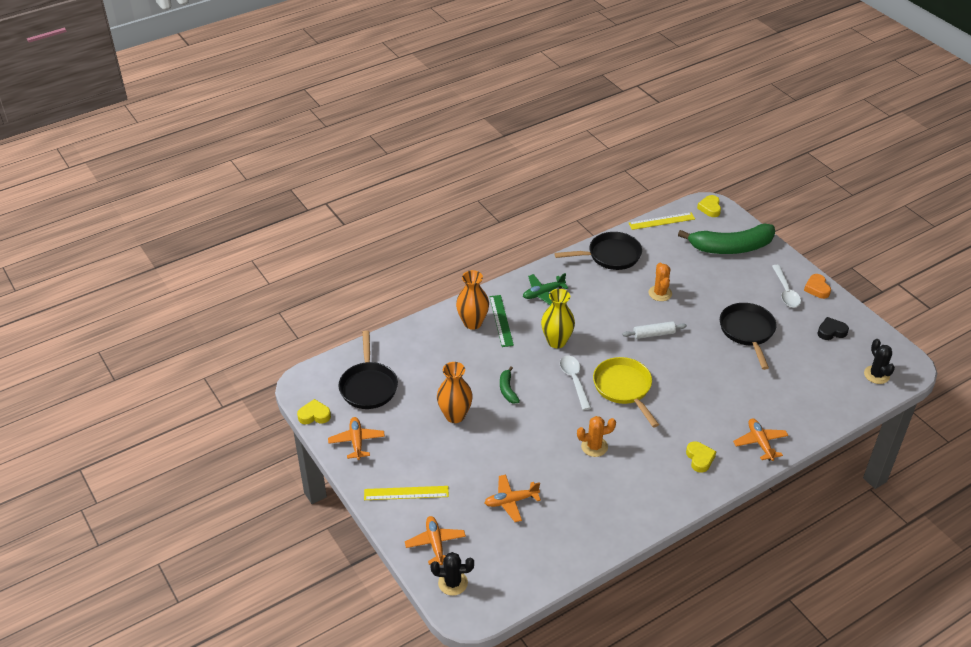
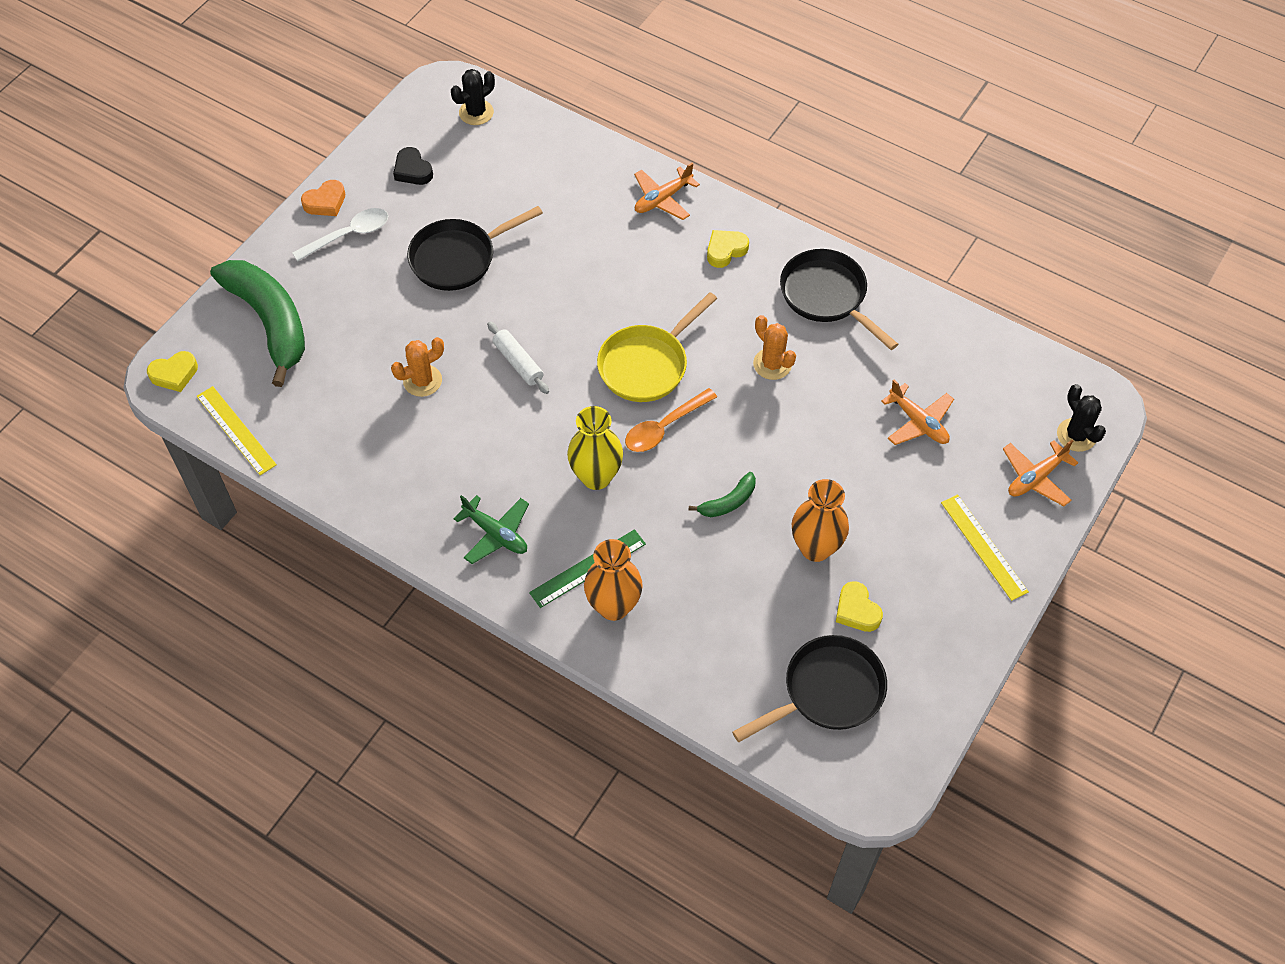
camera: 115 degrees left, 15 degrees up
(314, 415) = (928, 739): yellow heart -> yellow heart (856, 610)
(356, 441) = (939, 653): orange plane -> none
(574, 381) = (664, 427): white spoon -> orange spoon
(610, 255) = (358, 473): black pan -> black pan (827, 296)

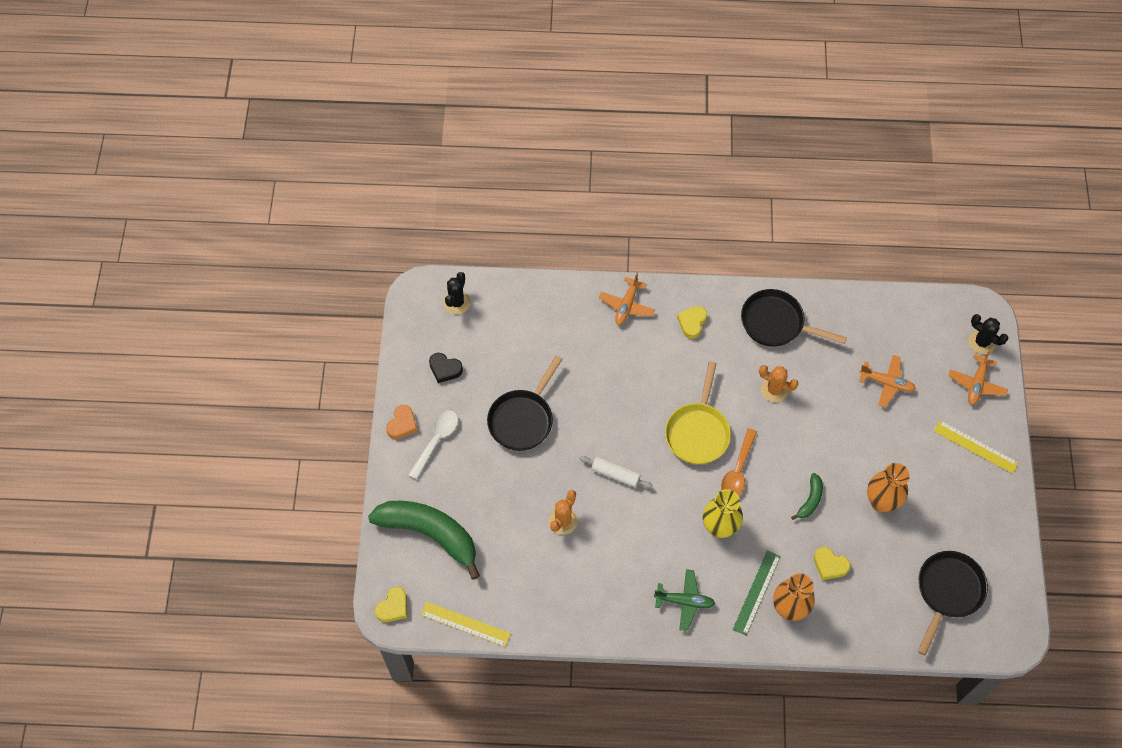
camera: 30 degrees left, 5 degrees up
(856, 610) = (931, 530): yellow heart -> yellow heart (829, 565)

